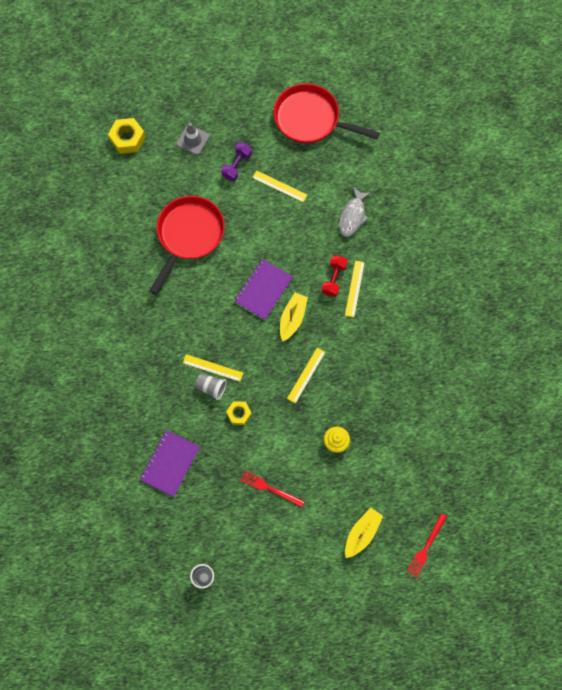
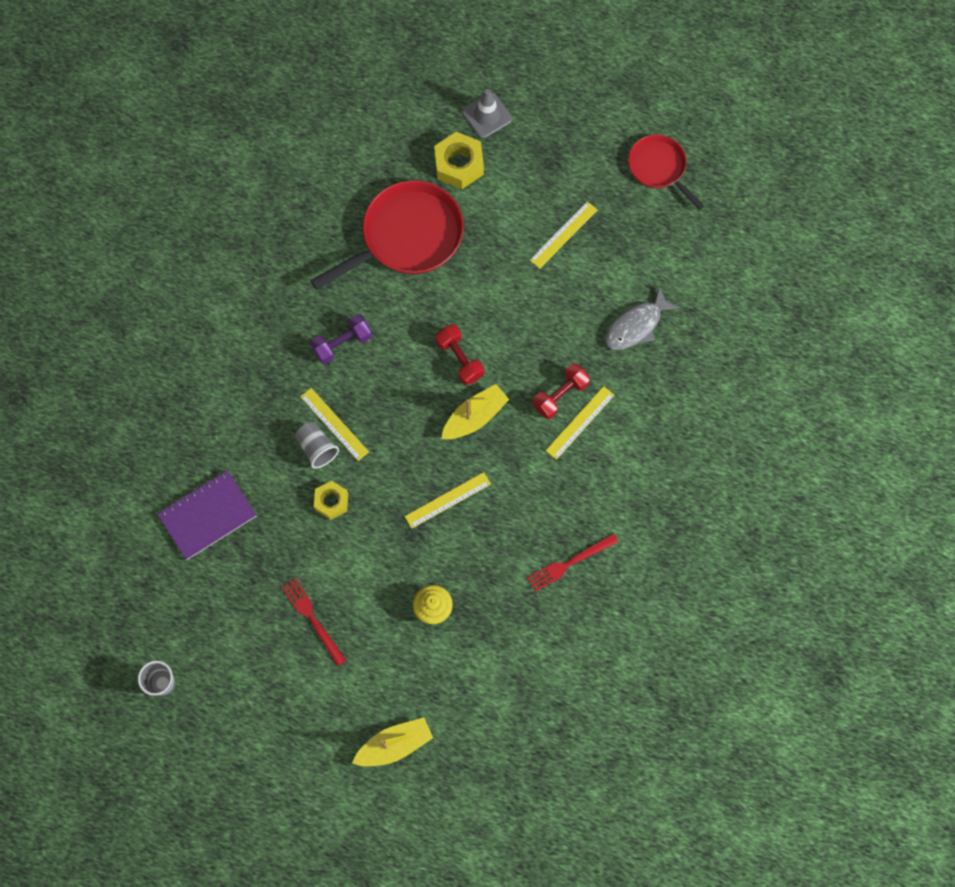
camera: 30 degrees right, 0 degrees up
(127, 139) = (404, 70): yellow nut -> yellow nut (459, 165)
(237, 166) = (524, 179): purple dumbbell -> purple dumbbell (342, 344)
(263, 290) = (460, 359): purple notebook -> red dumbbell
(279, 186) = (563, 235): yellow ruler -> yellow ruler turned 75 degrees clockwise
(311, 119) = (659, 168): red pan -> red pan, size x0.59
(426, 547) = (467, 811): red fork -> red fork (569, 563)

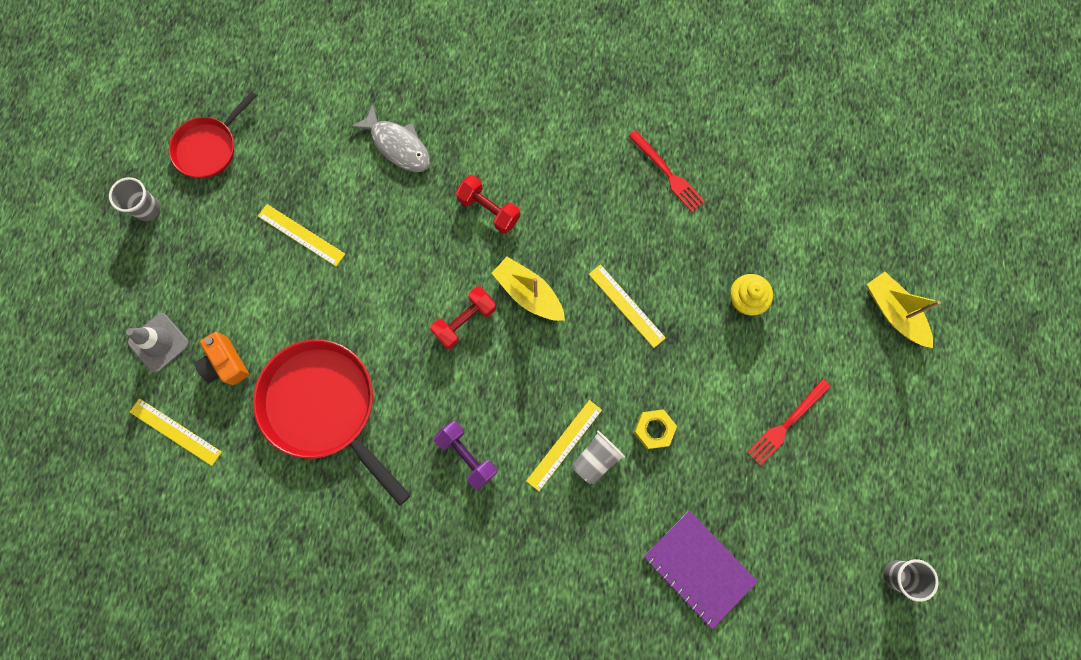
camera: 100 degrees left, 5 degrees up
(459, 165) = (226, 363): yellow nut -> orange camera
(580, 422) = (515, 186): yellow ruler -> yellow ruler (175, 432)
(608, 115) = (148, 209): none -> grey cup

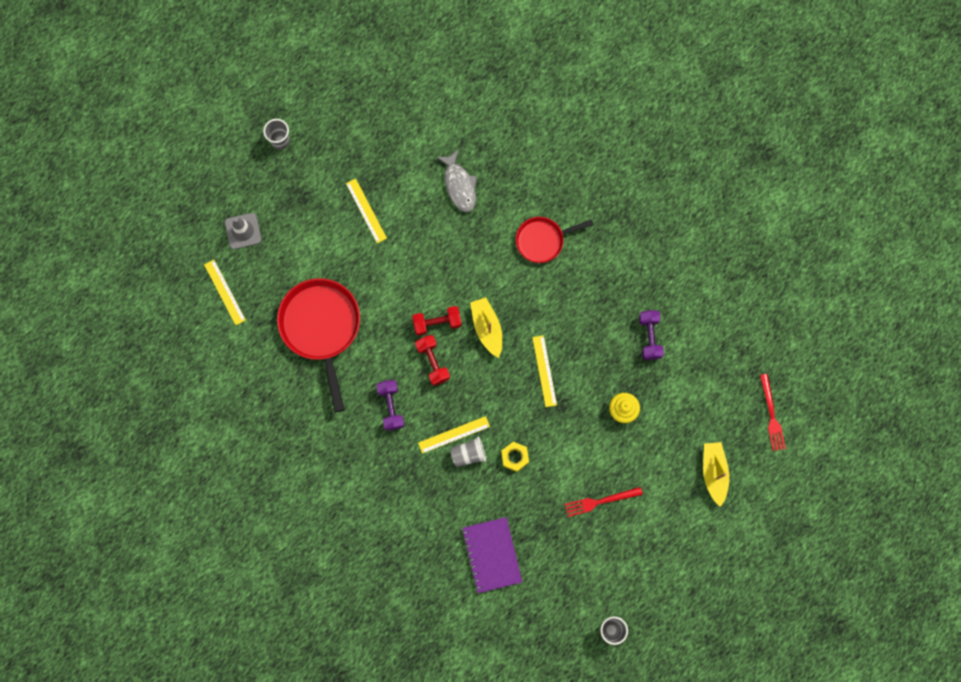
camera: 30 degrees right, 0 degrees up
(209, 147) = (339, 121): red pan -> red pan (543, 240)
(226, 363) = (276, 267): orange camera -> none
(489, 209) = (493, 260): red dumbbell -> red dumbbell (433, 362)
(667, 173) = (623, 300): red fork -> red fork (771, 415)
(723, 198) = (649, 337): none -> purple dumbbell

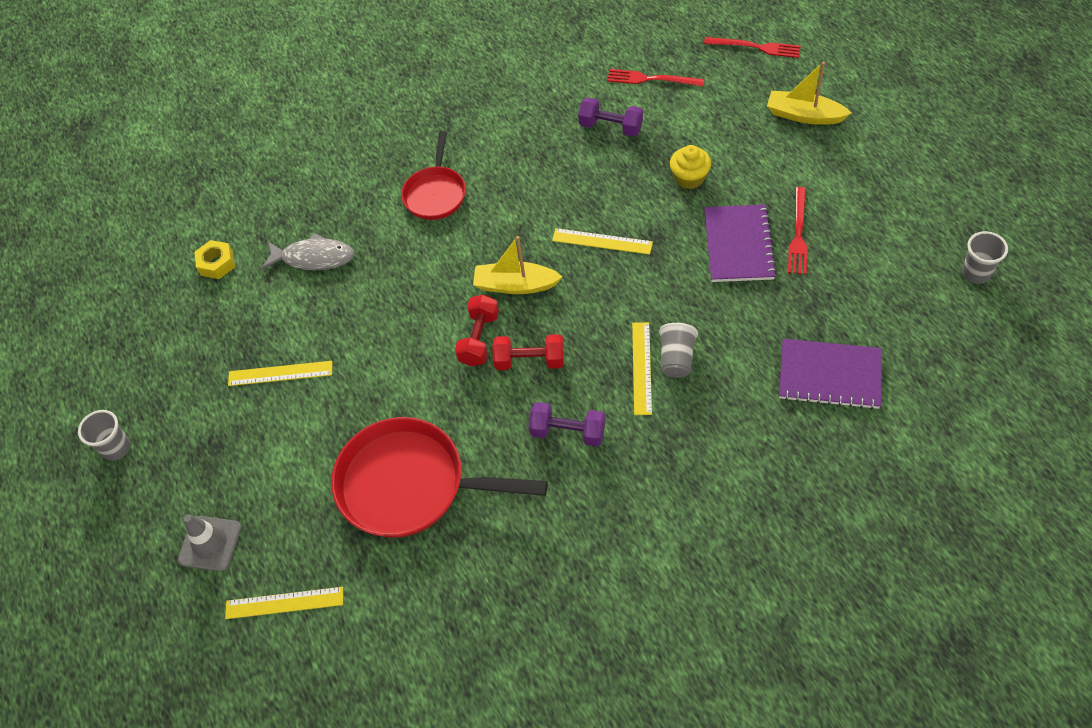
camera: 60 degrees left, 20 degrees down
(515, 457) = (702, 307): yellow nut -> yellow nut (217, 263)
(575, 464) = (738, 245): none -> purple notebook
(708, 349) = (651, 79): none -> red fork

